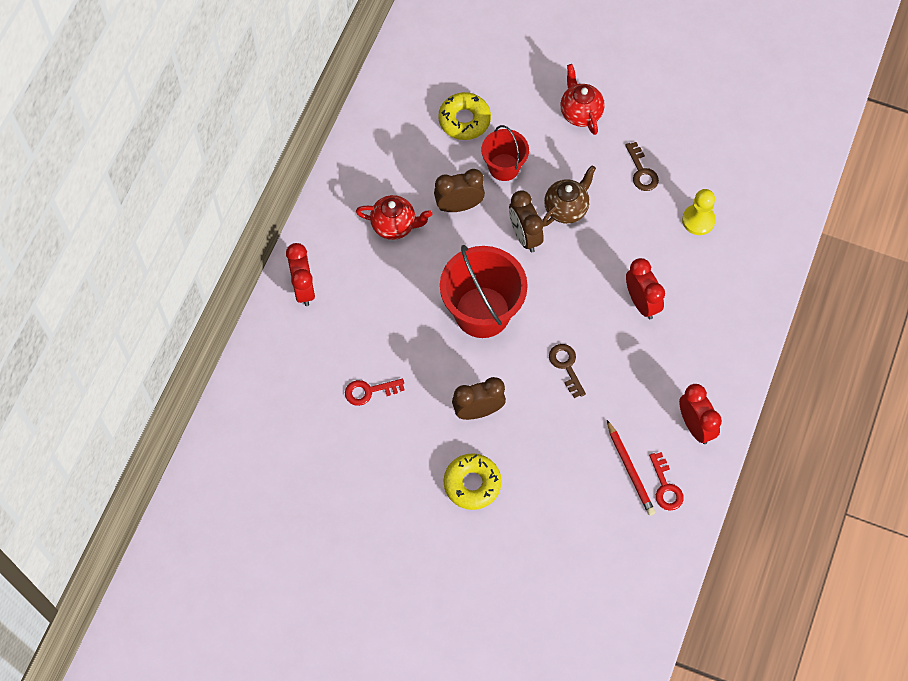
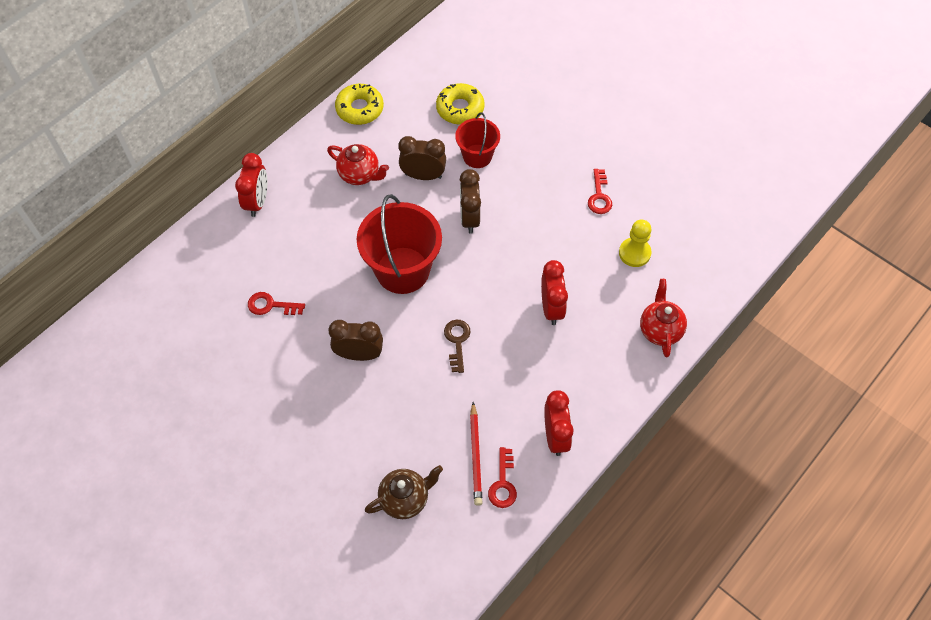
camera: 20 degrees right, 5 degrees down
(472, 484) = (323, 418): yellow donut -> yellow donut (359, 109)
(566, 208) = (517, 206): brown teapot -> brown teapot (405, 499)
(580, 113) = (564, 132): red teapot -> red teapot (660, 330)
(641, 171) = (599, 196): brown key -> red key

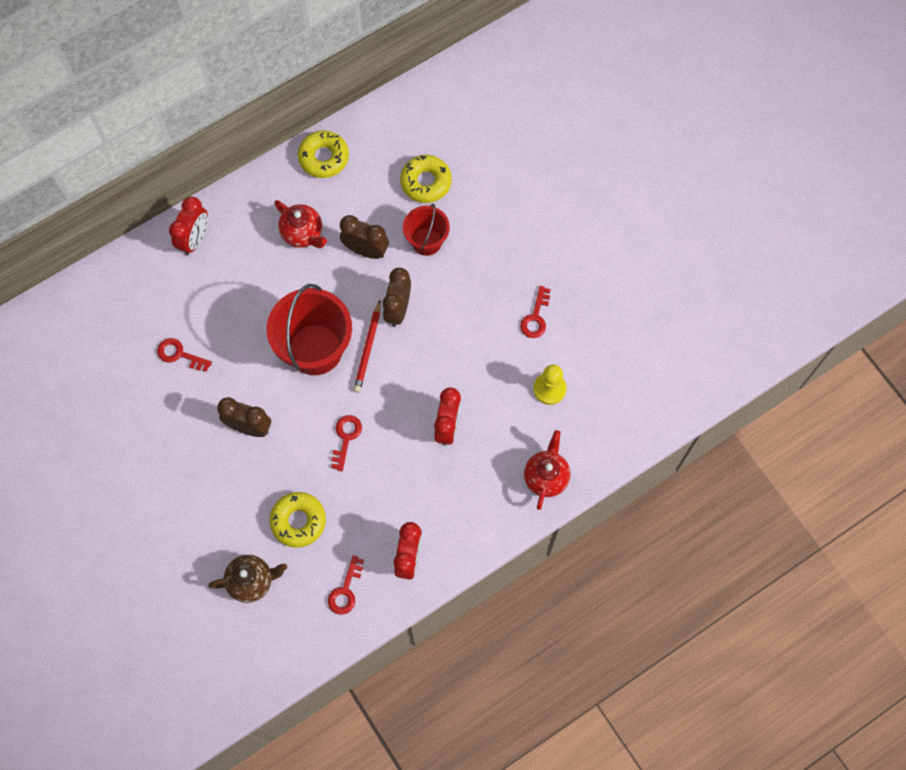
camera: 15 degrees right, 10 degrees up
(435, 429) = (298, 521): none -> yellow donut
(457, 342) = (346, 438): brown key -> red key
(476, 456) = (328, 557): red pencil -> red pencil (368, 349)

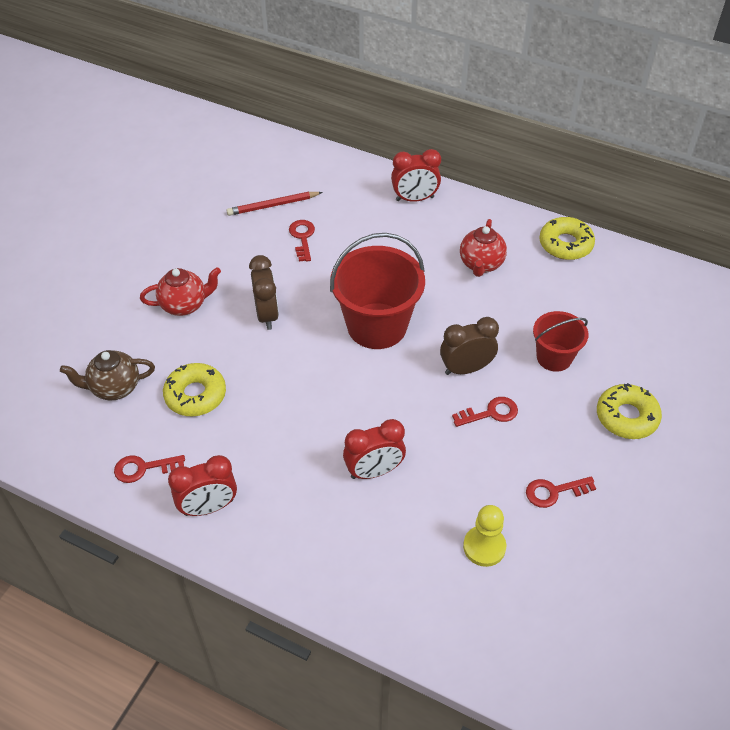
camera: 60 degrees right, 20 degrees down
(251, 581) = (114, 388): brown teapot -> brown teapot turned 120 degrees clockwise
(346, 438) = (304, 391): red key -> red key (490, 413)
(366, 250) = (504, 316): brown clock -> none
(368, 349) = (407, 365): red pencil -> red pencil (273, 205)
(426, 182) = (613, 327): yellow donut -> yellow donut (626, 417)
(546, 477) = (380, 596): red teapot -> red teapot (185, 305)

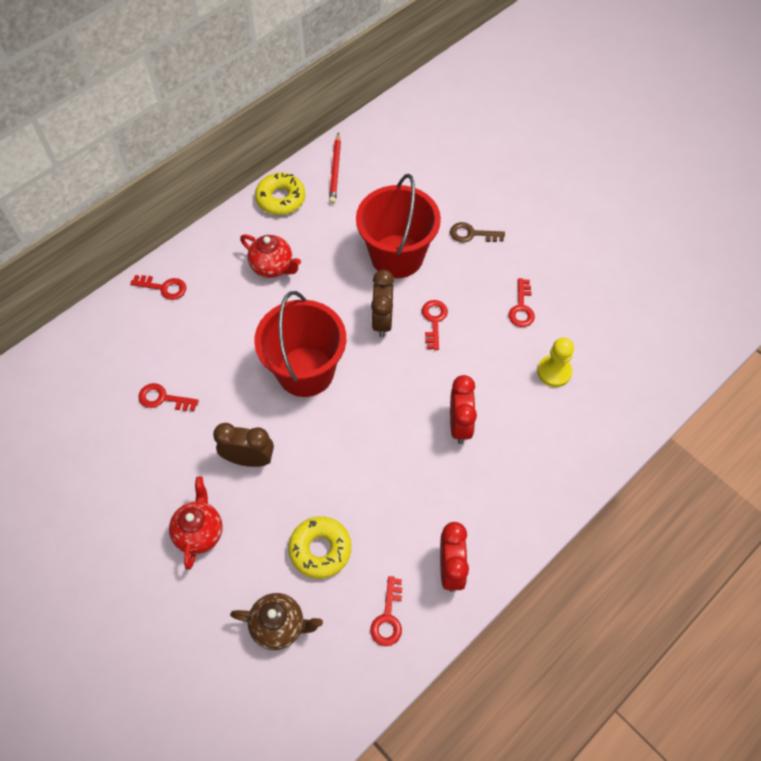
camera: 70 degrees left, 10 degrees up
(114, 388) = (279, 626): brown teapot -> brown teapot turned 90 degrees counterclockwise
(273, 205) = (102, 412): red pencil -> red pencil (335, 170)
(414, 199) = (163, 287): red clock -> red key
(554, 357) = (397, 256): red bucket -> red bucket, size x1.74
(626, 417) = (472, 234): yellow donut -> brown key

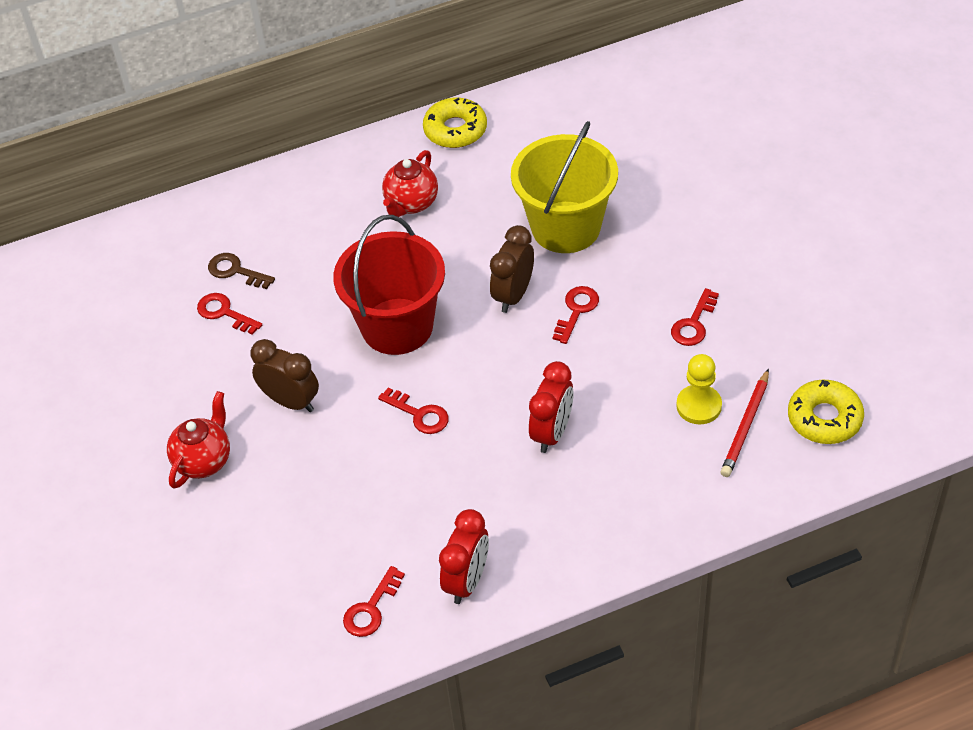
camera: 25 degrees right, 10 degrees down
(163, 287) = (276, 196): red key -> red key (419, 414)
(273, 267) = (411, 204): red teapot -> red teapot turned 60 degrees clockwise
(279, 626) = (247, 580): brown teapot -> none
(320, 549) = (328, 517): yellow donut -> yellow donut (824, 418)
(335, 170) = (536, 112): red pencil -> red pencil (745, 426)
(397, 256) = (566, 227): red bucket -> yellow bucket
(472, 234) = (672, 224): brown key -> brown key (236, 271)

